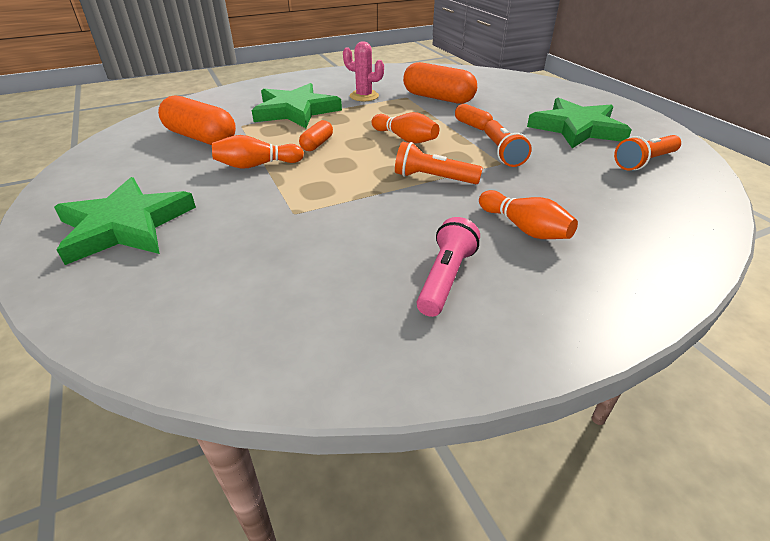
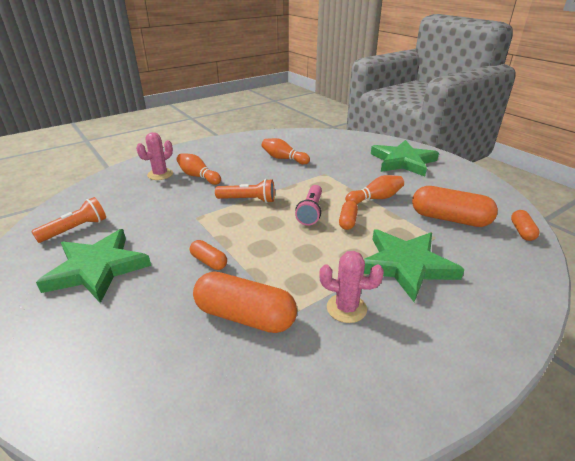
camera: 170 degrees right, 5 degrees down
(149, 122) = (522, 231): none -> orange capsule
(405, 139) = (274, 235): orange bowling pin -> orange bowling pin (283, 159)
(445, 278) = (241, 156): pink flashlight -> pink flashlight (311, 211)
(502, 152) = (191, 227): orange flashlight -> none
(602, 240) = (160, 174): none -> pink cactus

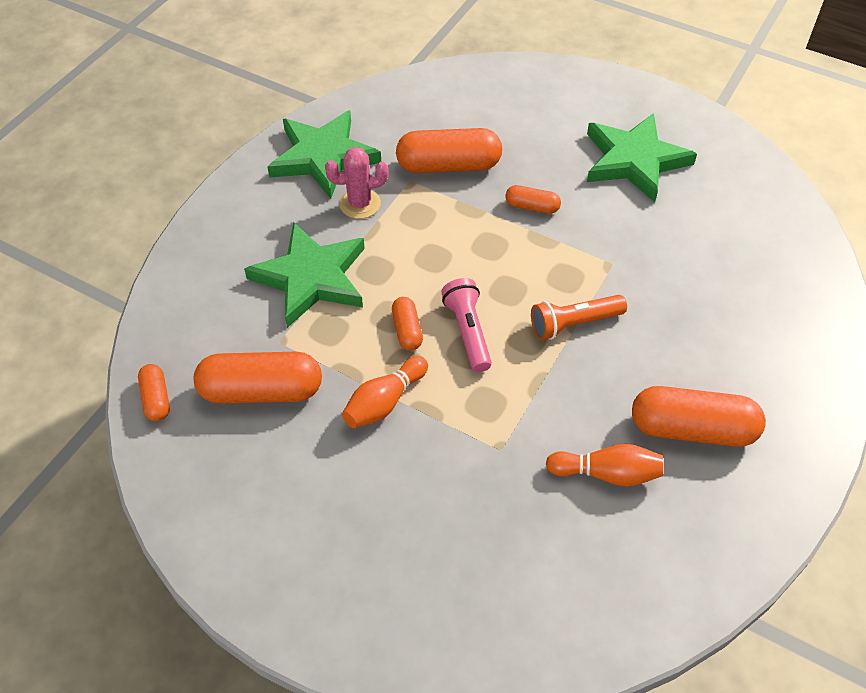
camera: 155 degrees right, 20 degrees up
(75, 229) = (728, 194): orange flashlight -> none
(160, 174) = (765, 334): pink cactus -> none
(198, 176) = (702, 353): orange bowling pin -> none
(234, 160) = (692, 429): none -> orange capsule
(403, 161) = (366, 563): green star -> green star (323, 157)

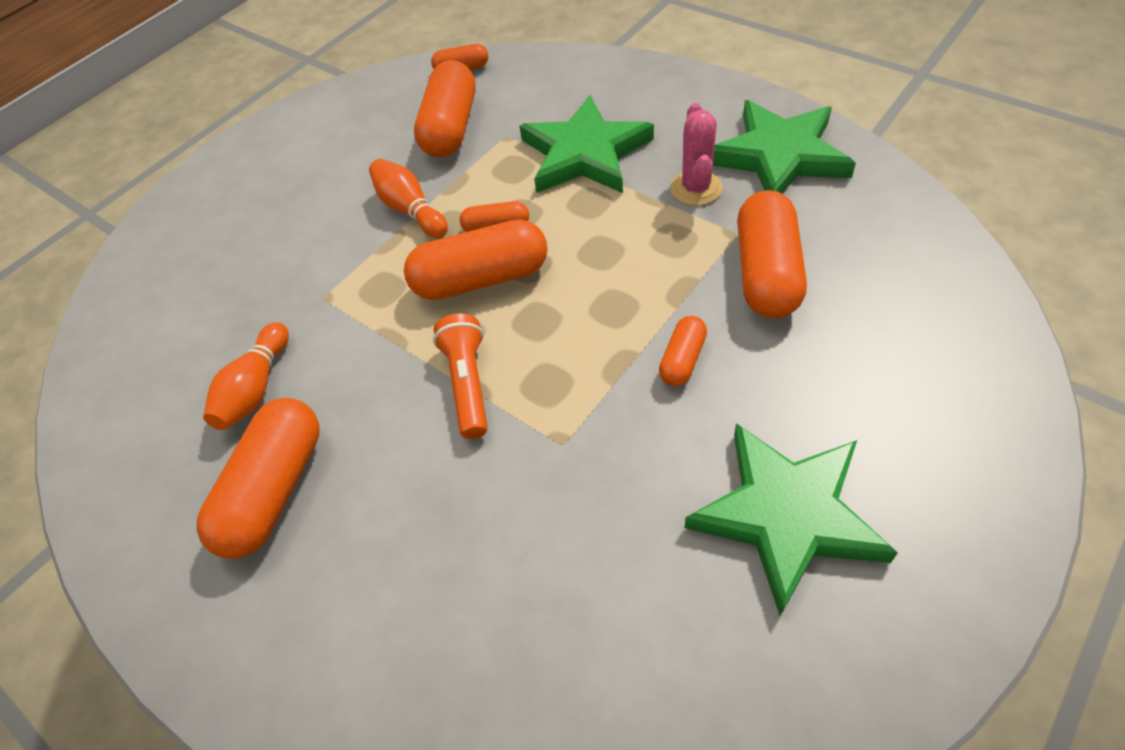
camera: 105 degrees right, 0 degrees up
(468, 332) = (481, 278): pink flashlight -> orange capsule

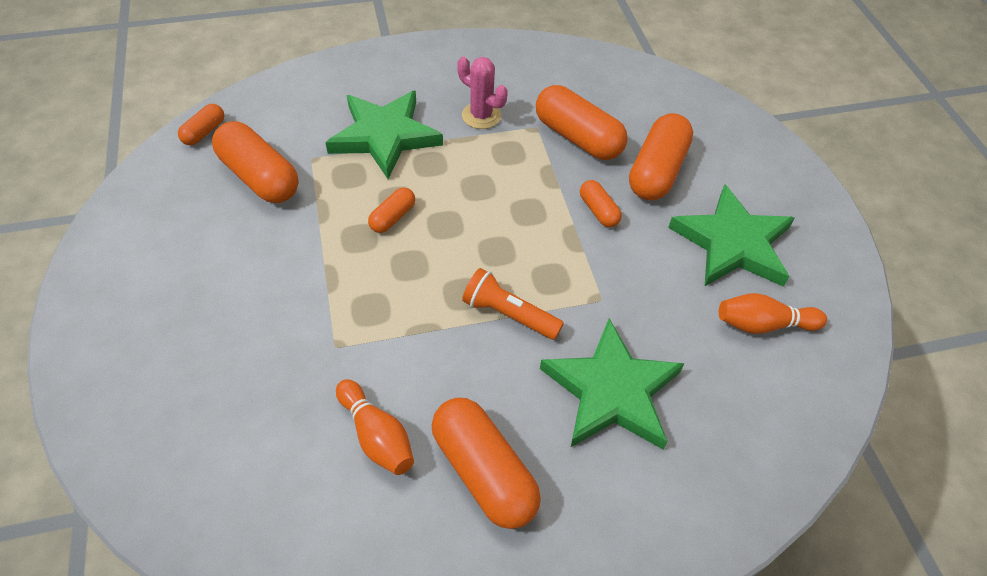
camera: 60 degrees left, 0 degrees up
(410, 210) = (313, 248): orange bowling pin -> orange bowling pin (763, 324)
(481, 278) = (428, 253): orange capsule -> orange capsule (656, 171)
(779, 156) = (501, 70): green star -> green star (611, 391)

